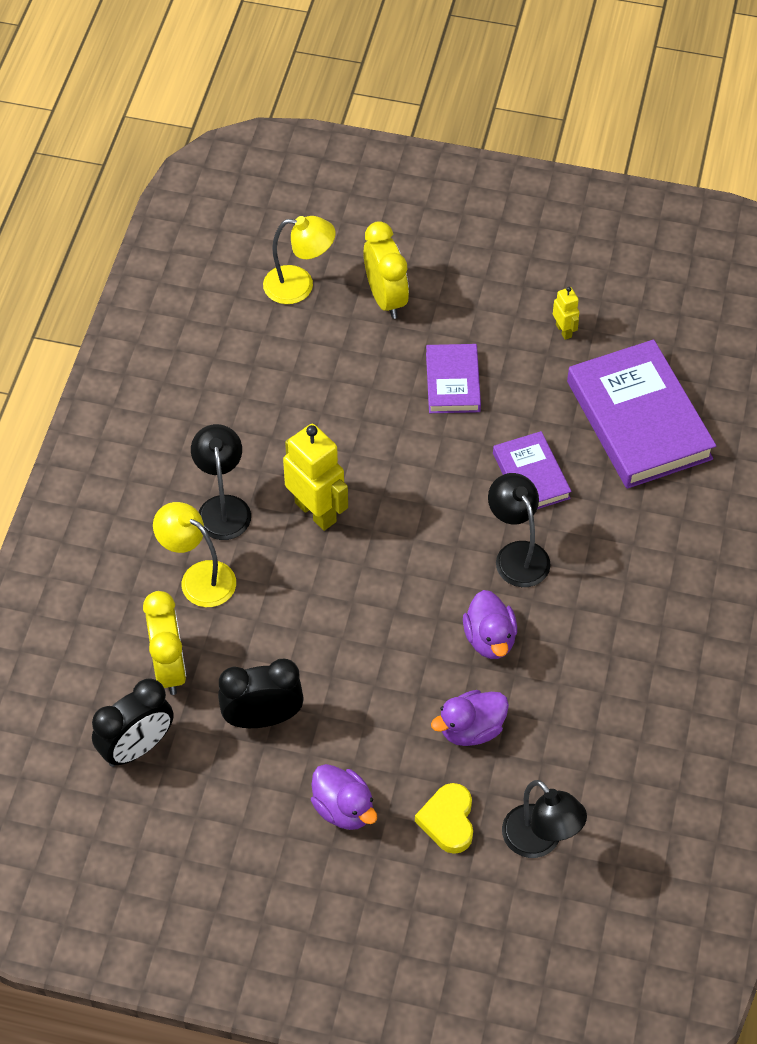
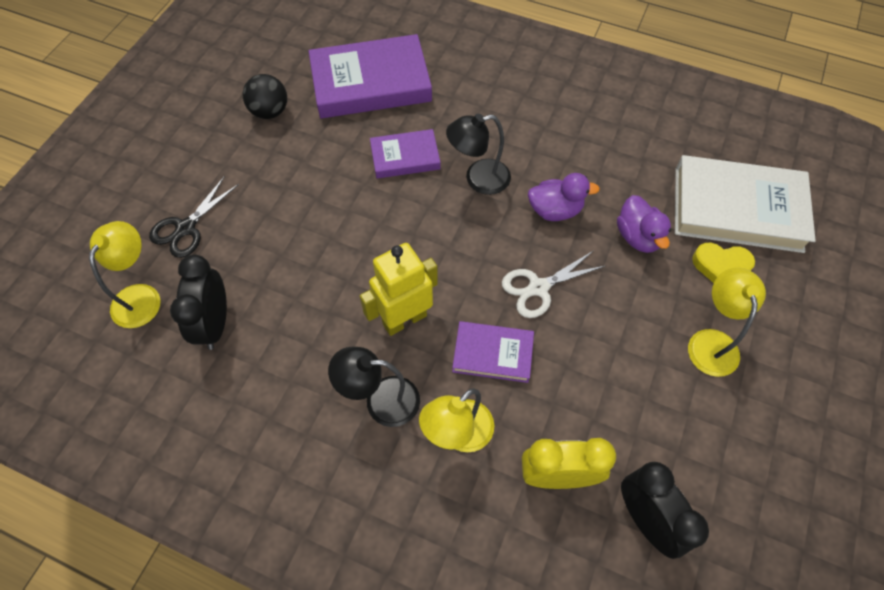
camera: 80 degrees left, 5 degrees up
(262, 718) = (619, 396): black clock -> black clock (215, 324)
(344, 809) = (711, 342): purple duck -> yellow lamp
(379, 631) = (538, 288): none -> white scissors
(386, 298) = (186, 228): yellow clock -> black scissors
(453, 382) = (295, 194): purple book -> purple book (492, 354)
(540, 841) = (737, 209): black lamp -> white book
(564, 331) = (270, 112): yellow robot -> black ball

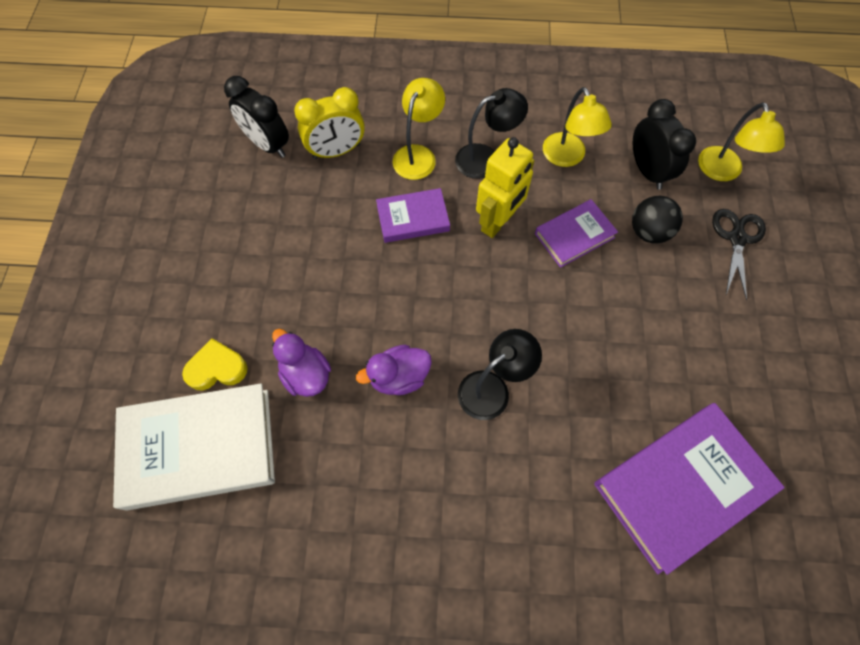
camera: 160 degrees right, 5 degrees up
(270, 112) = (764, 398): black ball -> black ball (648, 232)
(405, 157) = (582, 389): purple book -> purple book (574, 235)
(538, 288) = (391, 287): white scissors -> none
(711, 342) = (224, 287): yellow lamp -> yellow lamp (567, 157)

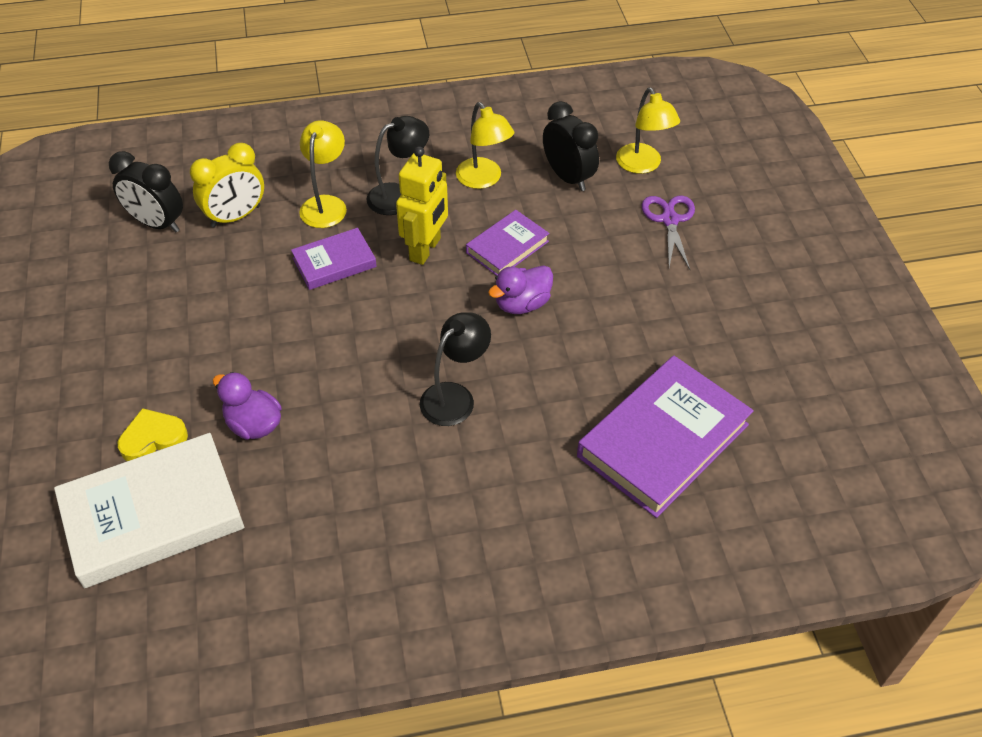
camera: 15 degrees left, 15 degrees down
(399, 377) = (354, 406): purple duck -> purple duck (522, 304)
(648, 232) = (581, 230): black ball -> none
(737, 238) = (669, 220): black scissors -> purple scissors

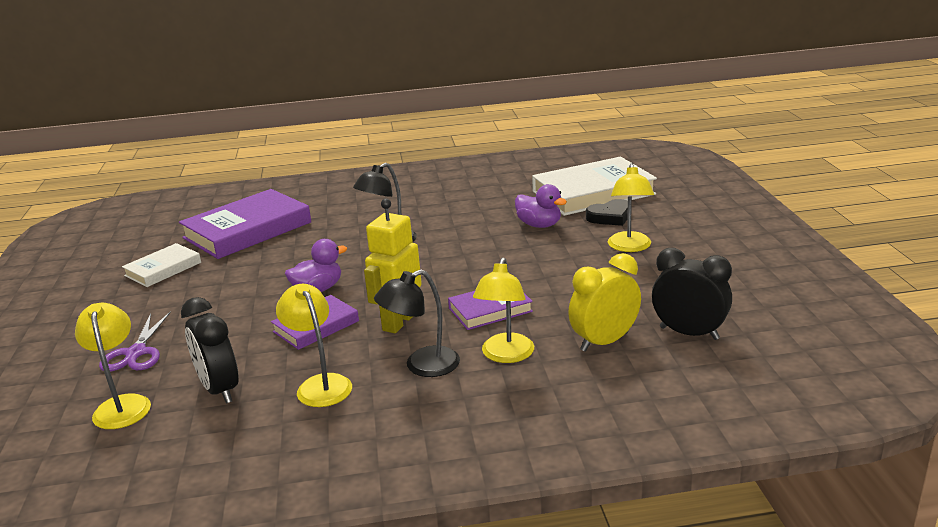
camera: 175 degrees left, 25 degrees down
(153, 439) = (610, 217): yellow heart -> black heart
(155, 364) = (629, 247): none -> yellow lamp
(729, 353) = (163, 269): none -> white book

